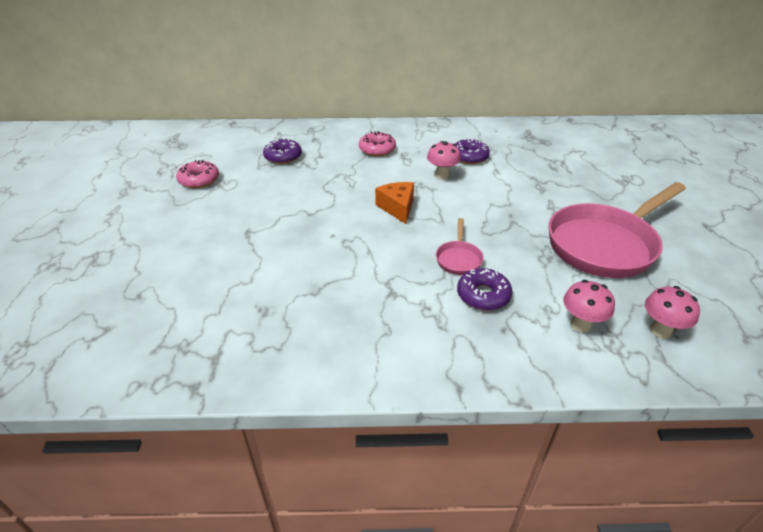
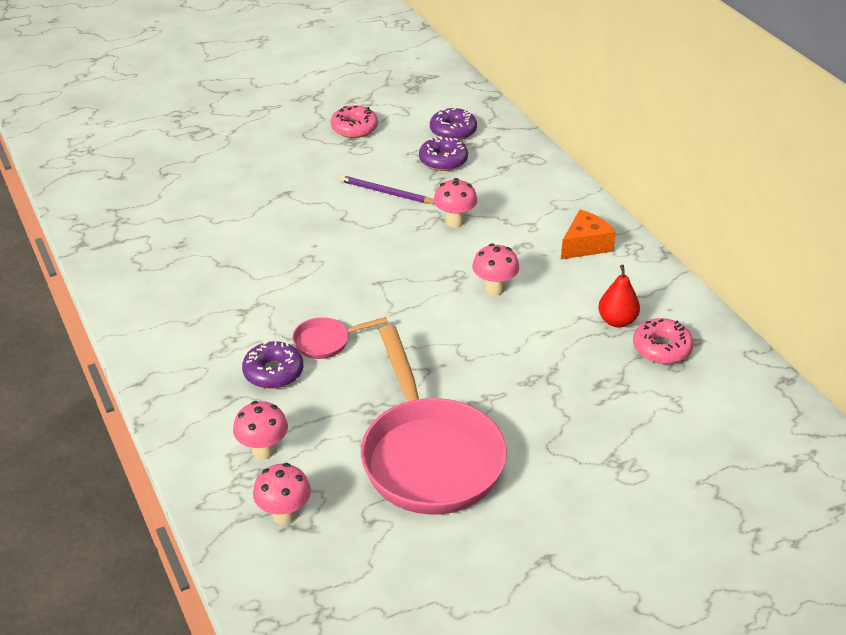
camera: 65 degrees right, 0 degrees up
(297, 187) = (386, 193): none -> purple pencil
(357, 171) = (455, 222): none -> pink mushroom
(377, 149) = (518, 221): pink donut -> pink donut (661, 348)
(397, 208) = (395, 273): orange cheese -> orange cheese (585, 245)
(469, 157) = (564, 301): purple donut -> purple donut (453, 131)
(498, 147) = (617, 321): none -> red pear
(605, 244) = (429, 456): pink pan -> pink pan turned 135 degrees counterclockwise

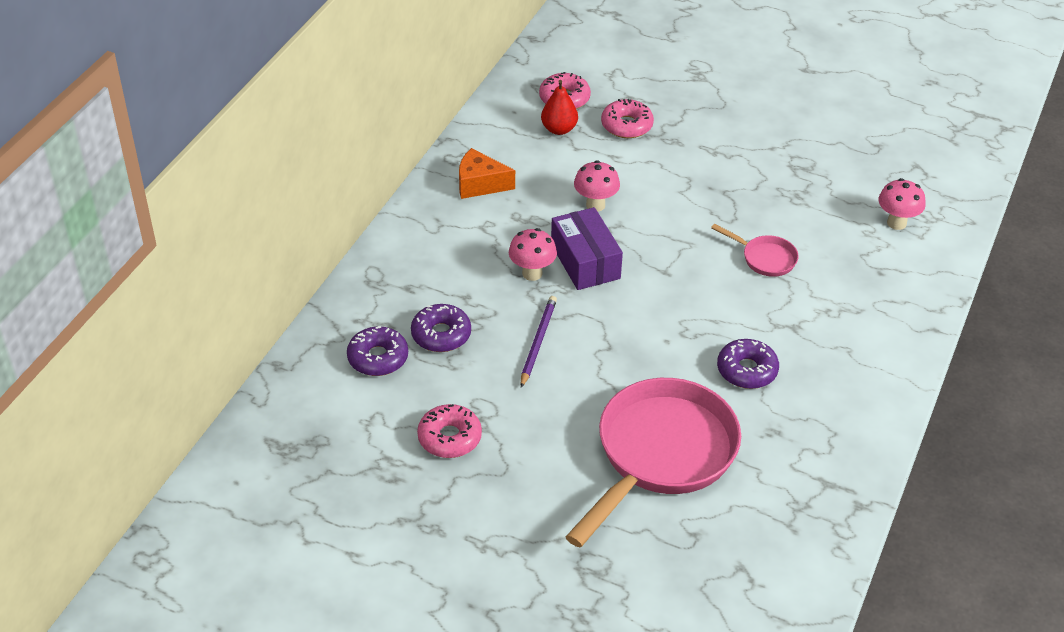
camera: 130 degrees left, 5 degrees up
(273, 372) = (829, 265): purple donut -> purple donut (747, 370)
(284, 515) = (924, 182): pink mushroom -> none
(386, 193) = (538, 342): purple pencil -> purple pencil turned 150 degrees counterclockwise
(429, 456) = (798, 149): pink pan -> pink pan (660, 455)
(437, 251) = (585, 261): none -> purple box
(582, 364) = (626, 125): none -> pink donut

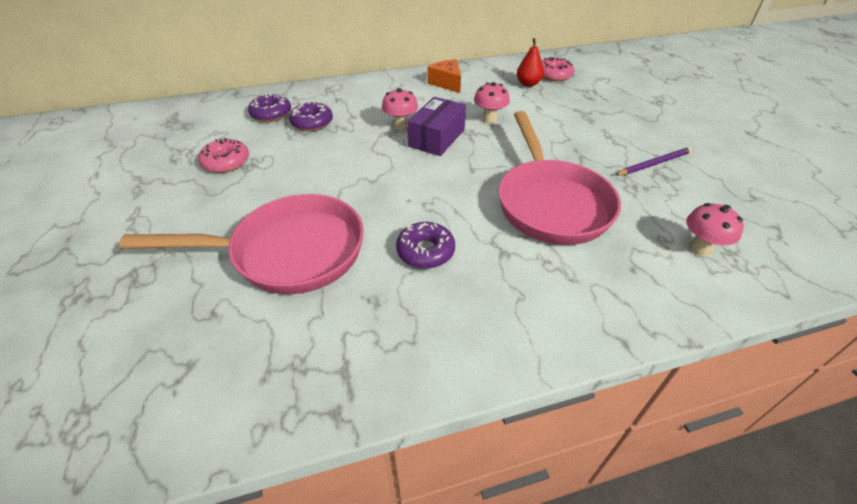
camera: 50 degrees right, 0 degrees up
(538, 342) = (344, 154): purple pencil -> purple pencil (653, 164)
(626, 125) = (571, 100): pink donut -> none
(765, 258) = (550, 203): pink pan -> pink pan, size x2.31

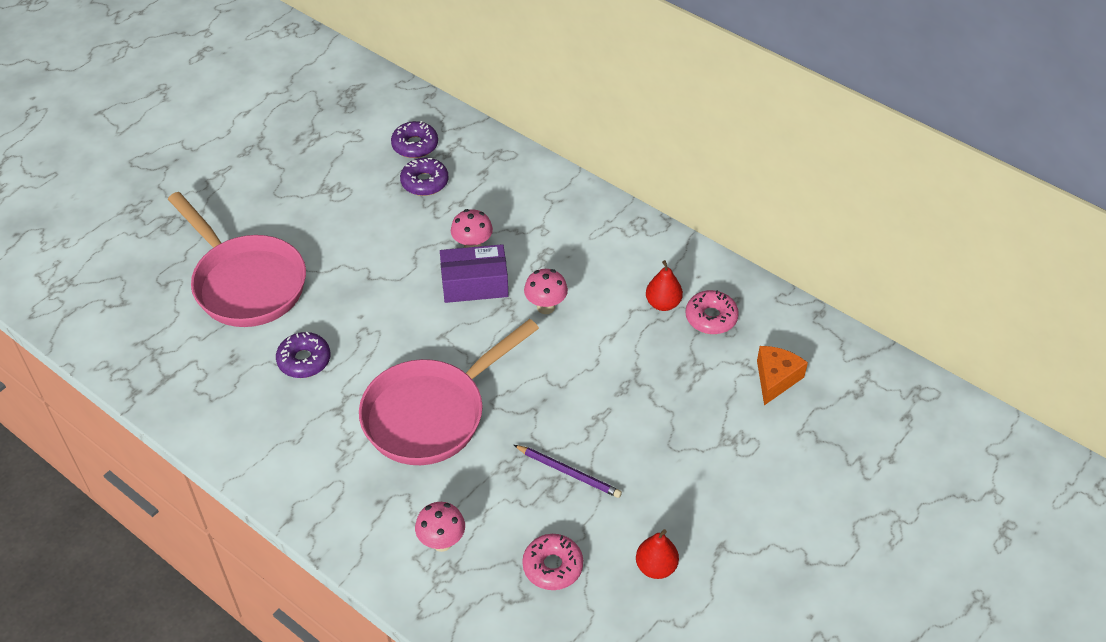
camera: 55 degrees right, 5 degrees up
(226, 162) = (320, 171): pink donut -> pink donut (552, 566)
(446, 83) = (598, 234): orange cheese -> orange cheese (775, 379)
(761, 161) = (656, 567): none -> red pear

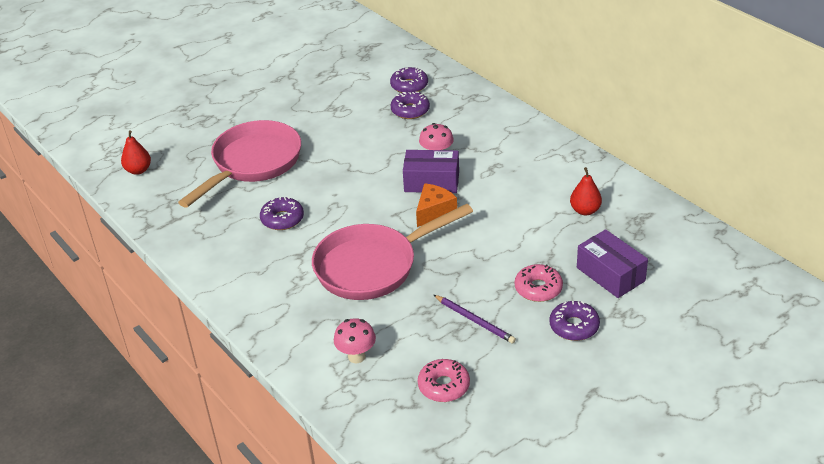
camera: 15 degrees right, 10 degrees down
(246, 283) = (253, 163): pink pan -> pink pan turned 120 degrees counterclockwise
(545, 307) = (485, 203): pink mushroom -> none
(656, 567) = (532, 398): red pear -> red pear (138, 170)
(682, 464) = (574, 326): none -> purple donut
(709, 388) = (610, 274): none -> purple box
(711, 317) = (624, 224): pink donut -> pink donut (538, 288)
(775, 379) = (670, 274): orange cheese -> orange cheese (434, 211)

